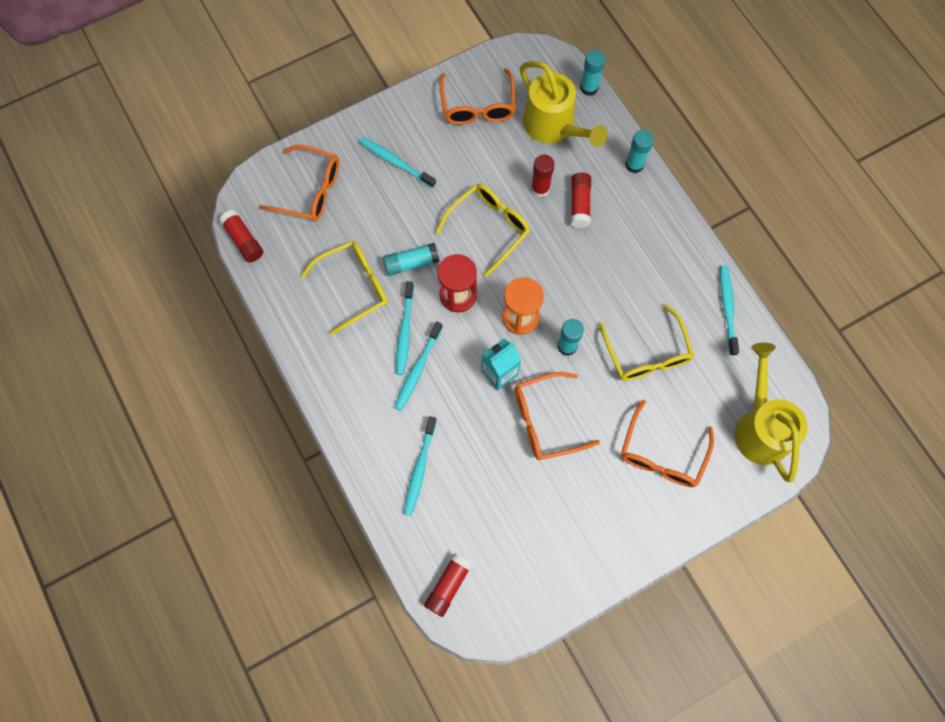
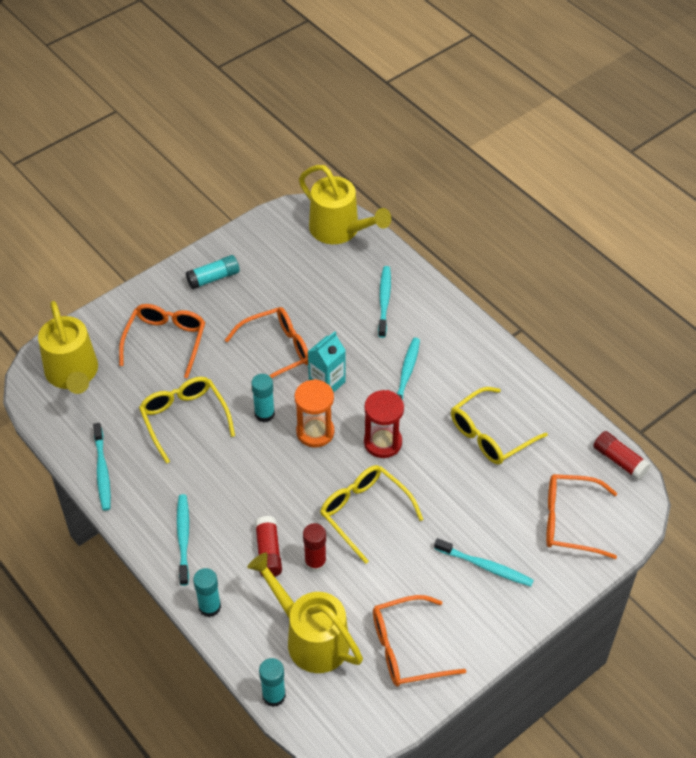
camera: 170 degrees right, 20 degrees down
(405, 332) = (427, 403): turquoise toothbrush -> turquoise toothbrush (183, 538)
(411, 263) = (438, 465): turquoise glue stick -> turquoise glue stick (213, 278)
(448, 585) = (340, 230): red glue stick -> yellow watering can
(478, 106) = (406, 648): orange glasses -> orange glasses turned 90 degrees counterclockwise
(489, 227) = (364, 512): yellow glasses -> yellow glasses turned 105 degrees clockwise

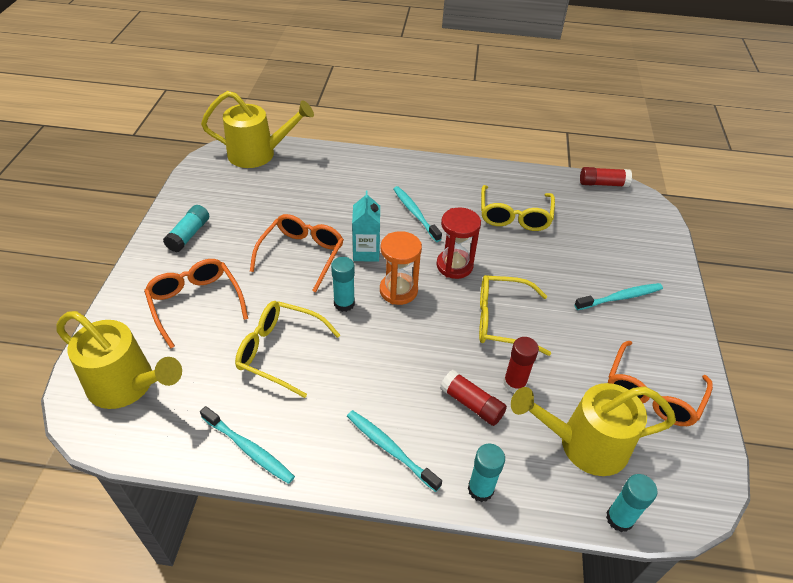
camera: 45 degrees left, 5 degrees down
(384, 301) = (344, 179): turquoise toothbrush -> none
(569, 521) = (625, 235): orange glasses -> none

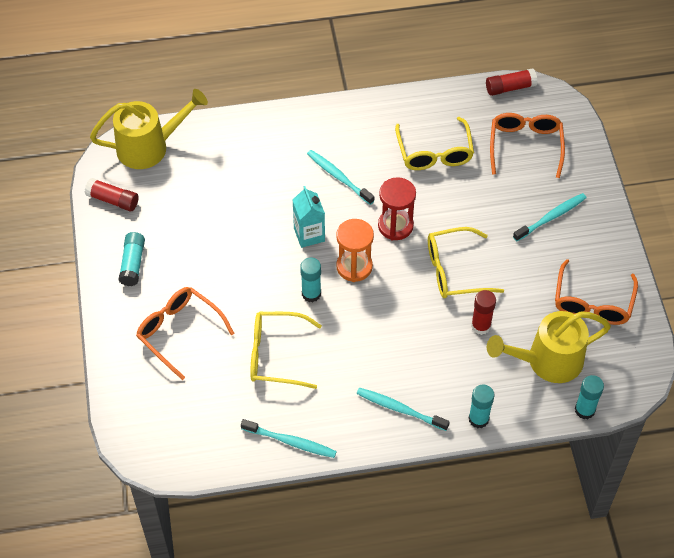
camera: 15 degrees left, 10 degrees up
(128, 385) = (165, 421): yellow watering can -> none
(302, 254) = (250, 254): orange glasses -> orange glasses (525, 146)
(471, 404) = (451, 354): red glue stick -> red glue stick (113, 200)

